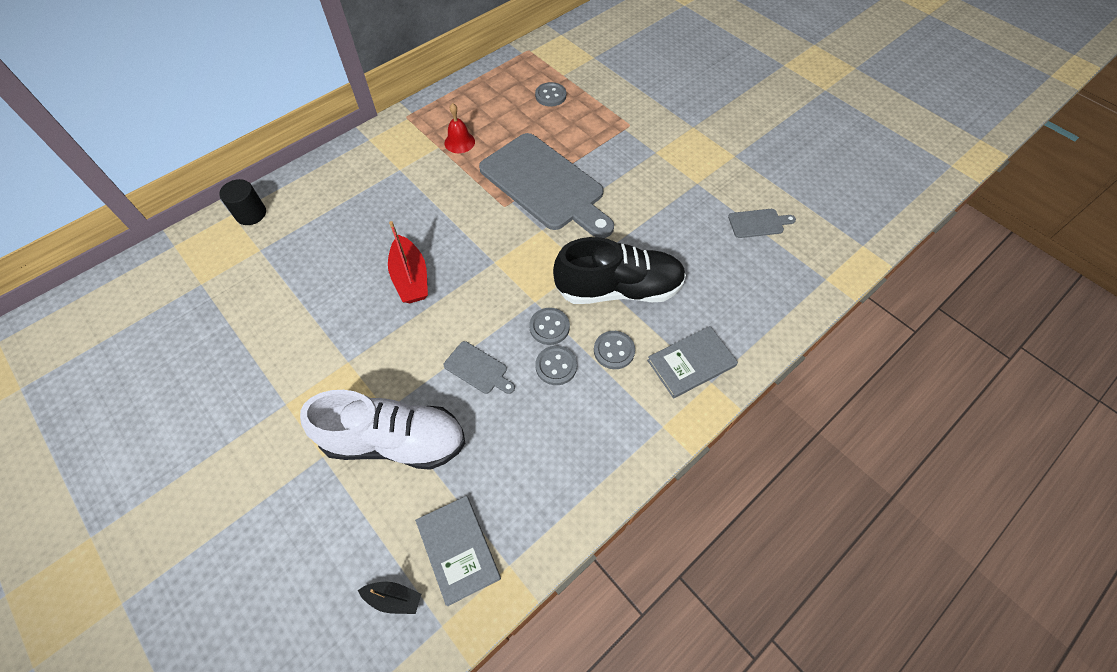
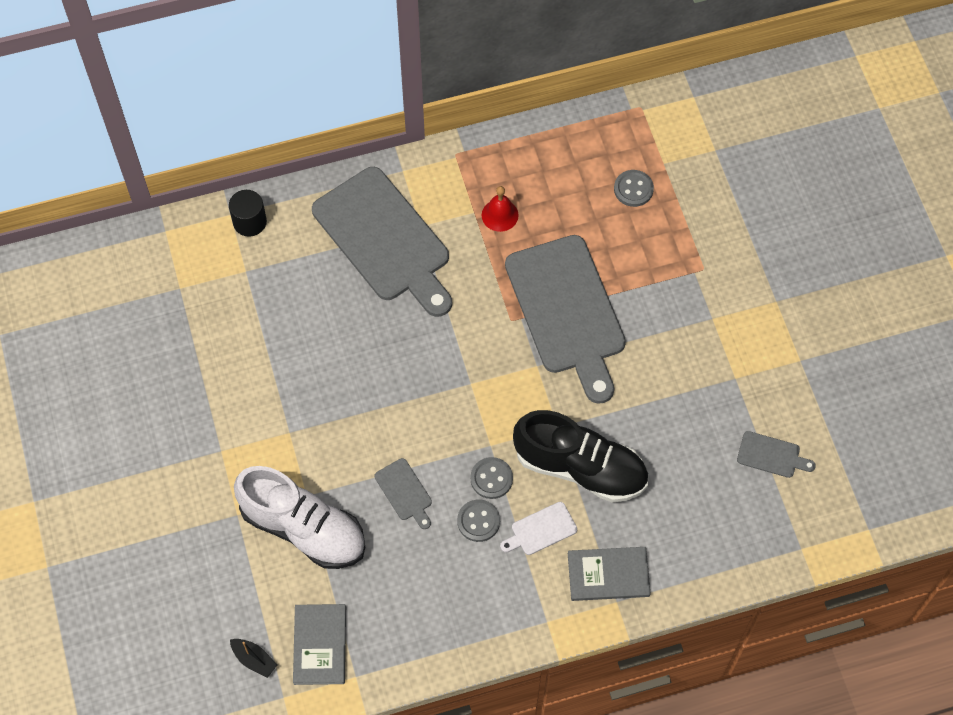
camera: 25 degrees right, 5 degrees up
(374, 187) = (385, 239): none -> grey cutting board
(411, 278) = (381, 367): red boat -> none
(614, 351) = (541, 530): grey button -> white cutting board

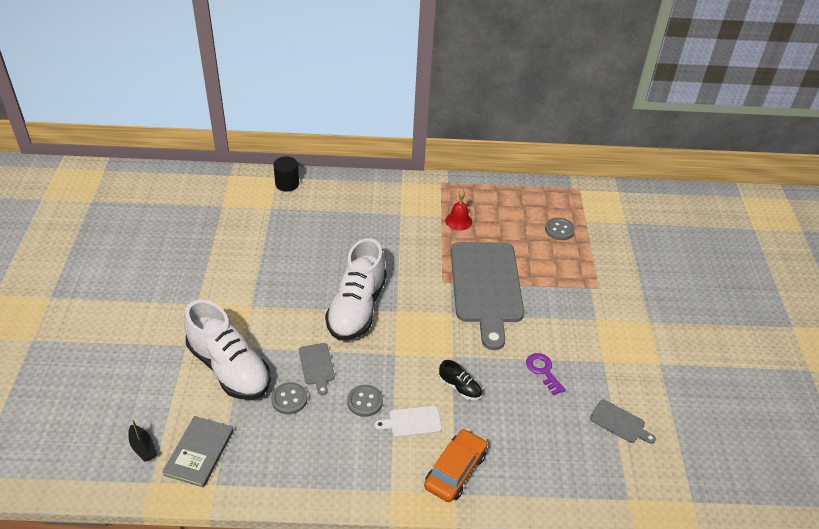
camera: 15 degrees right, 20 degrees down
(385, 239) = (373, 215): grey cutting board -> none
(420, 394) = (357, 308): none -> white shoe
(491, 479) = (387, 376): grey button -> grey button (289, 399)
(580, 467) = (460, 387): black shoe -> black shoe, size x0.43
(608, 575) = (455, 471): grey book -> orange car
(669, 414) = (543, 371): none -> purple key

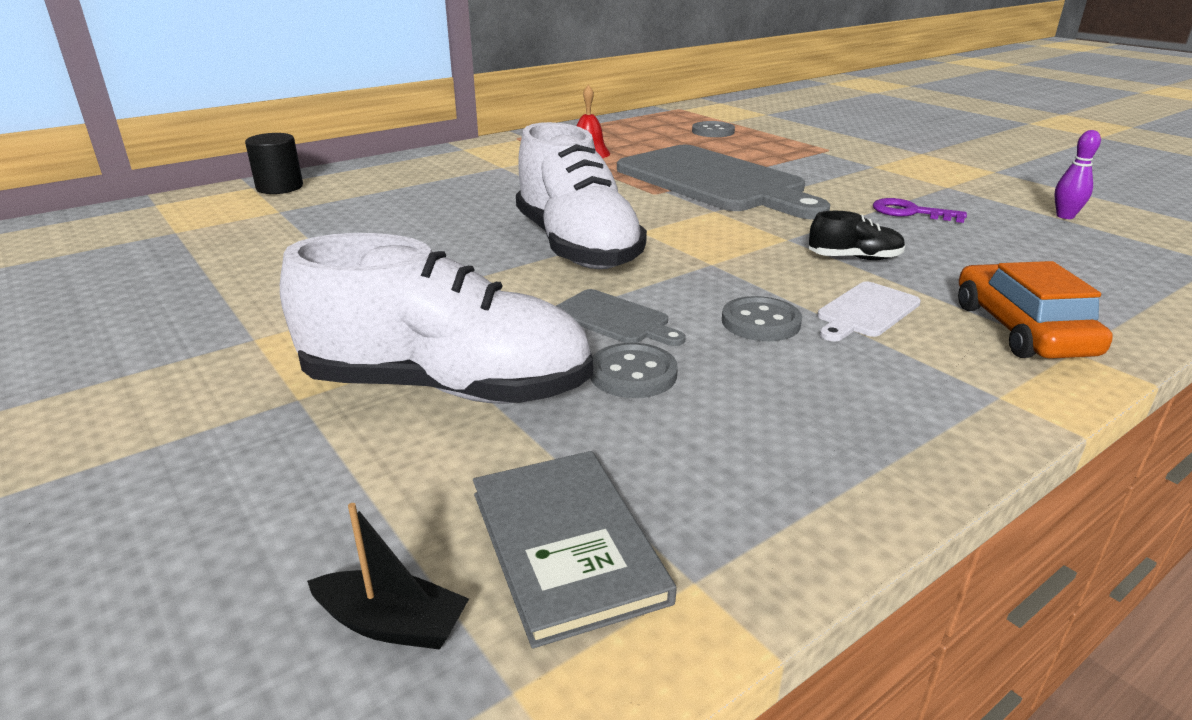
camera: 35 degrees left, 15 degrees down
(619, 422) = (1065, 216): grey cutting board -> purple bowling pin

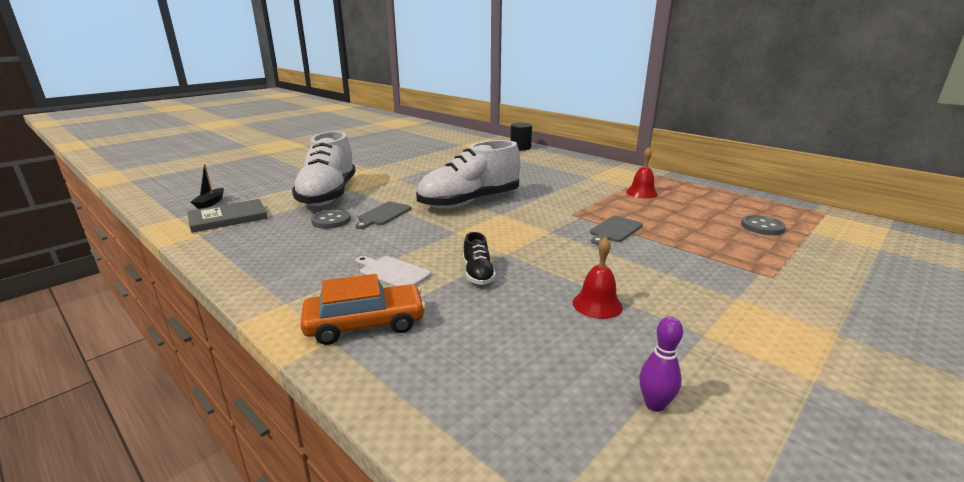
camera: 80 degrees right, 5 degrees down
(715, 181) = (614, 230): grey cutting board -> grey cutting board, size x0.41
(760, 322) = (379, 244): grey button -> none
(910, 212) = (597, 304): purple key -> red bell

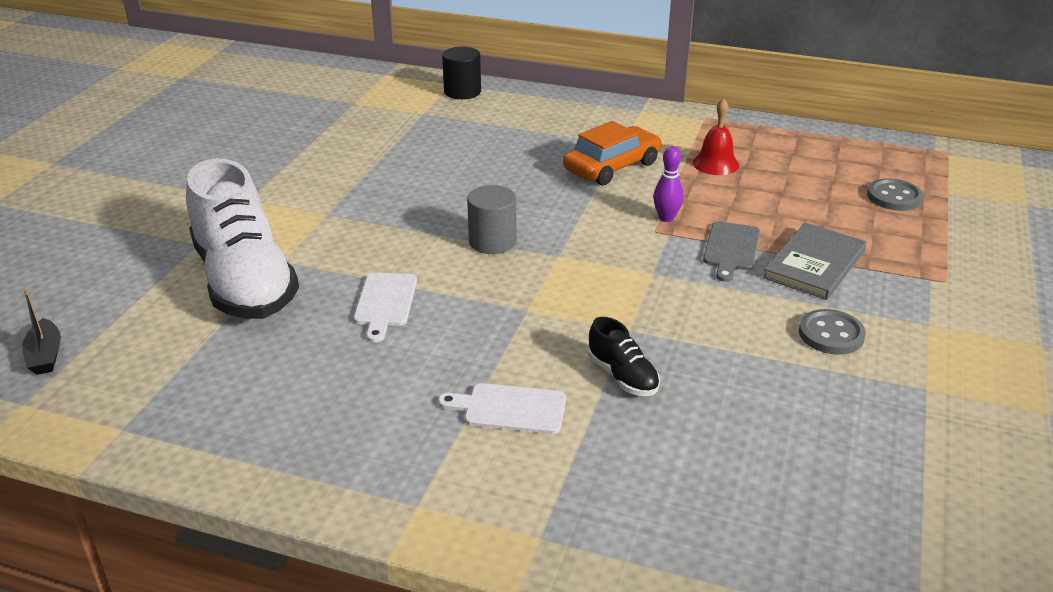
camera: 25 degrees left, 10 degrees up
(228, 218) = (125, 380): grey book -> grey book (814, 264)
(331, 220) = (314, 337): grey button -> grey button (831, 334)
(365, 324) = (557, 500): orange car -> orange car (612, 167)
(383, 215) = (385, 303): grey cutting board -> white cutting board
(469, 202) = (492, 242): white shoe -> grey cylinder
(597, 304) = (796, 381): red bell -> none
(655, 404) = (934, 492): purple bowling pin -> purple bowling pin (666, 218)

